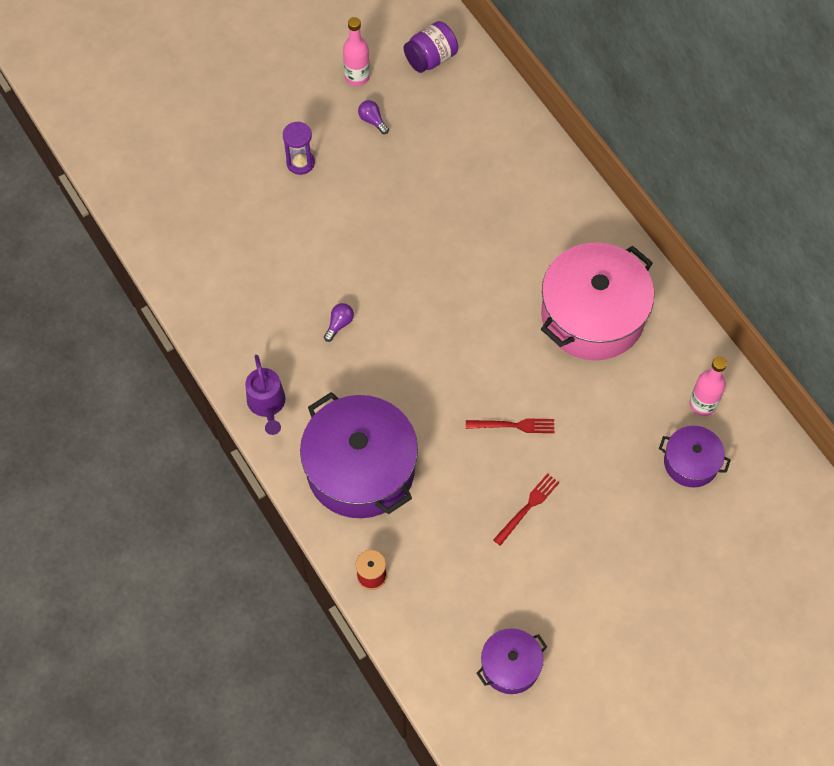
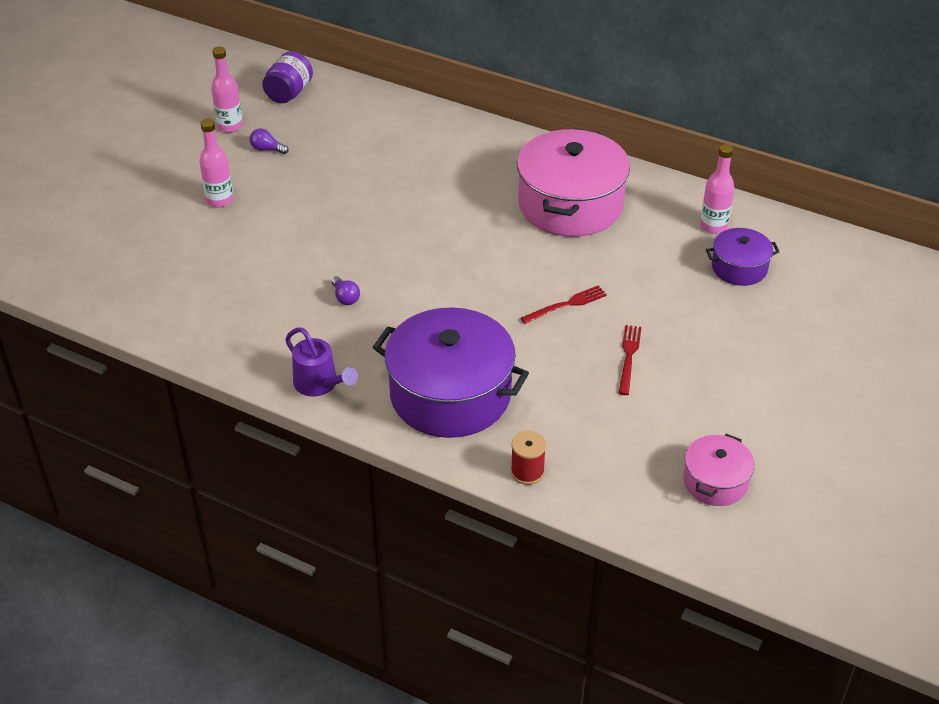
camera: 30 degrees left, 20 degrees down
(300, 163) = (219, 200): purple hourglass -> pink bottle
(339, 324) = (345, 297): purple light bulb -> purple light bulb turned 150 degrees clockwise
(510, 666) = (715, 481): purple pot -> pink pot

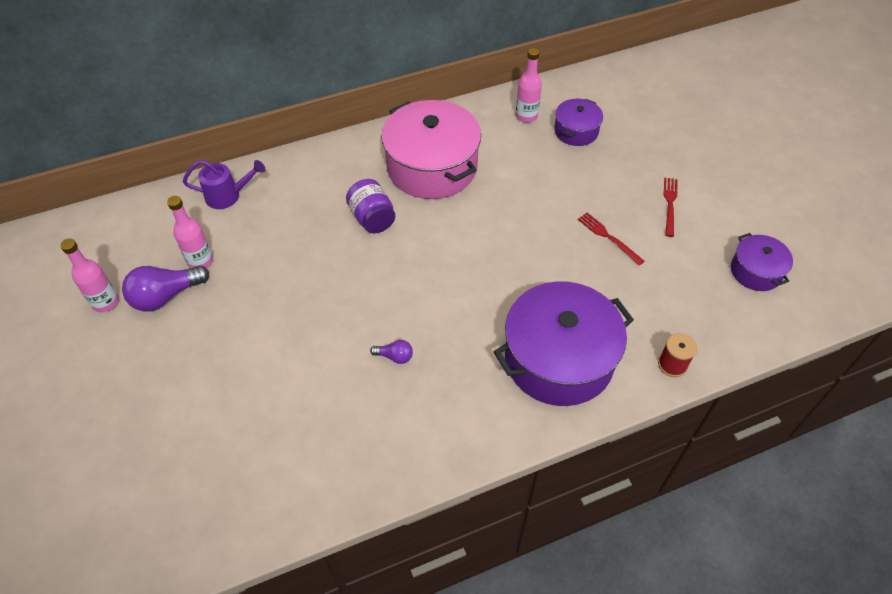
camera: 50 degrees left, 10 degrees up
(219, 200) = (189, 368): pink bottle -> pink bottle (200, 261)
(267, 149) = (166, 296): purple light bulb -> purple light bulb, size x1.99
(289, 93) = (116, 239): purple jar -> purple jar (372, 218)
(320, 384) = (475, 436): purple watering can -> purple watering can (228, 196)
(566, 305) = (528, 235): red fork -> red fork (670, 204)
(715, 481) = (756, 271): pink pot -> purple pot

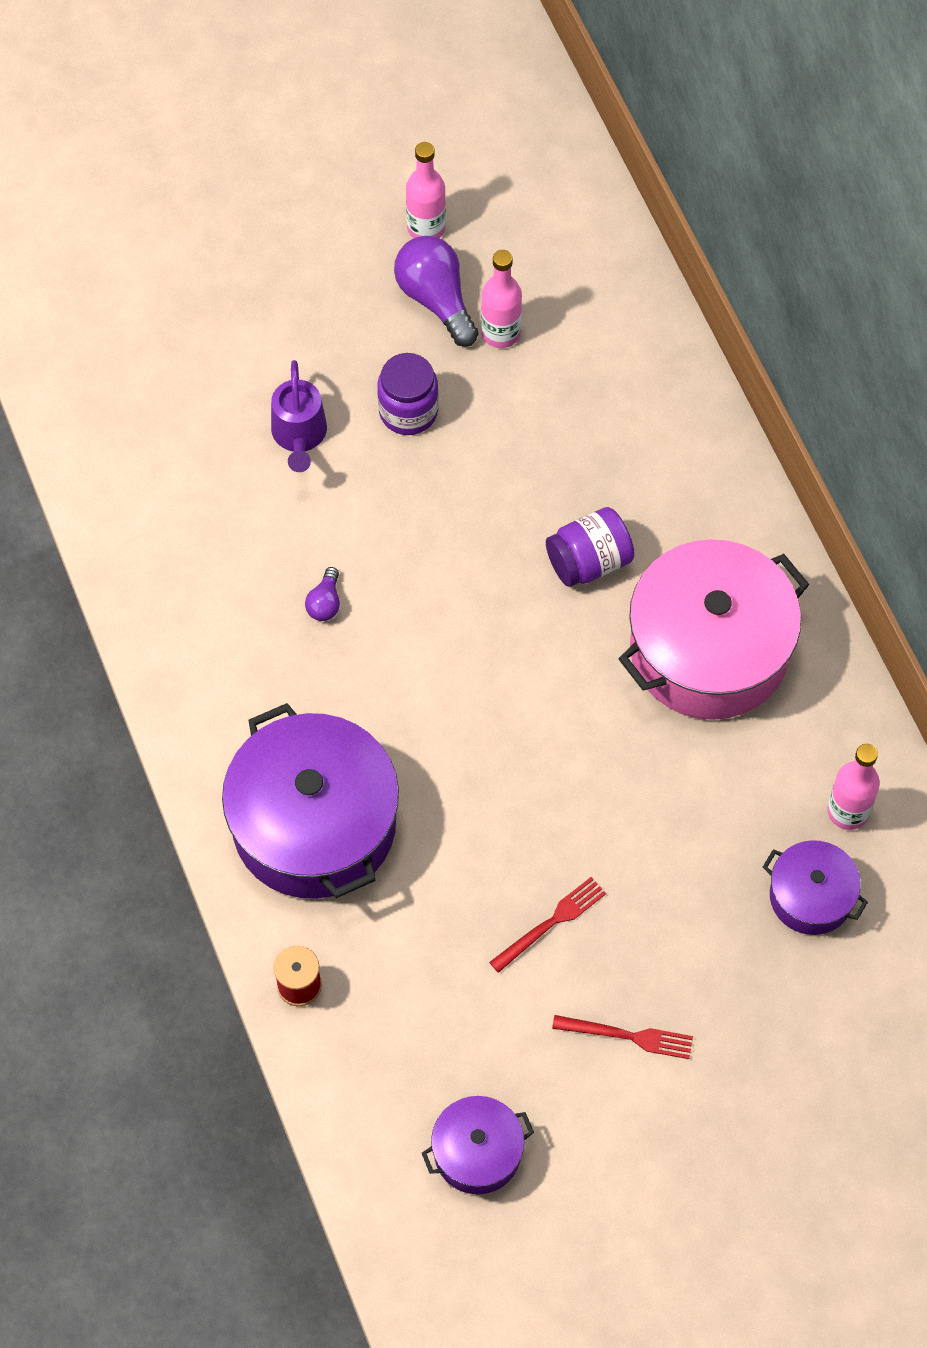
camera: 90 degrees right, 10 degrees up
(228, 196) = (634, 351): purple watering can -> purple watering can (299, 436)
(251, 311) = (408, 411): none -> purple jar

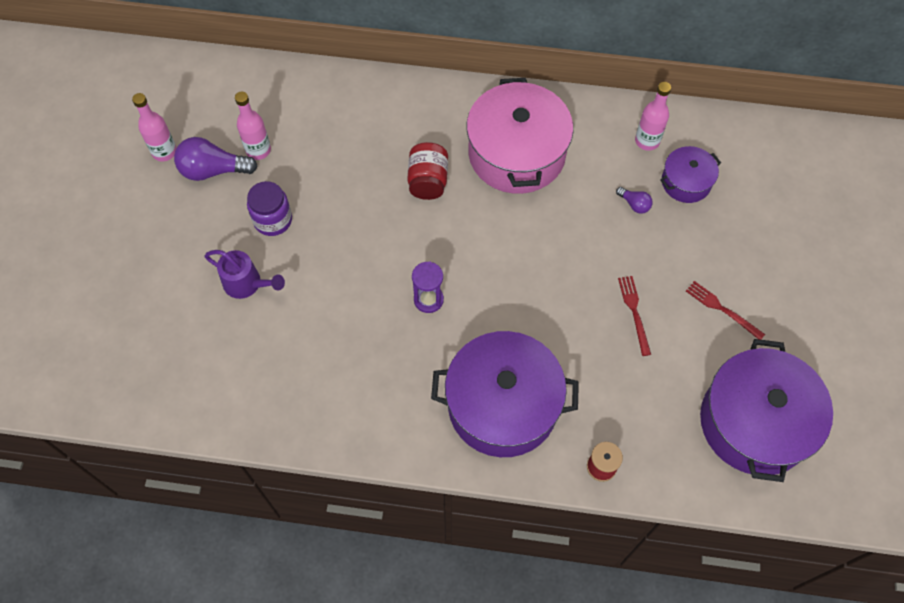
camera: 60 degrees left, 0 degrees up
(325, 603) = (364, 326): purple light bulb -> purple light bulb (634, 204)
(409, 658) = (428, 299): none -> purple hourglass
(477, 1152) = (754, 422): purple pot -> purple pot, size x1.97
(589, 561) = (428, 181): purple jar -> red jar
(628, 1036) = (722, 309): red fork -> red fork turned 90 degrees counterclockwise

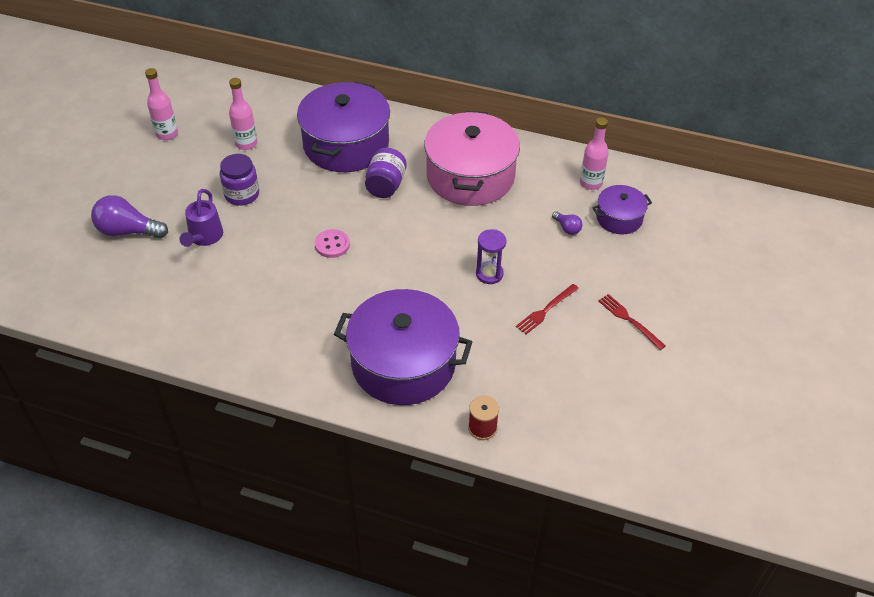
camera: 10 degrees right, 15 degrees down
(213, 170) = (203, 152): purple light bulb -> purple light bulb (128, 231)
(247, 284) = (204, 237): purple watering can -> purple watering can turned 60 degrees clockwise
(389, 269) = (332, 244): none -> pink button
(428, 181) = (385, 185): red jar -> purple jar
(428, 299) = (360, 272): purple hourglass -> purple hourglass (489, 274)
(634, 312) = (546, 310): red fork -> red fork turned 135 degrees counterclockwise
(754, 422) = (639, 415): purple pot -> purple pot (346, 144)

